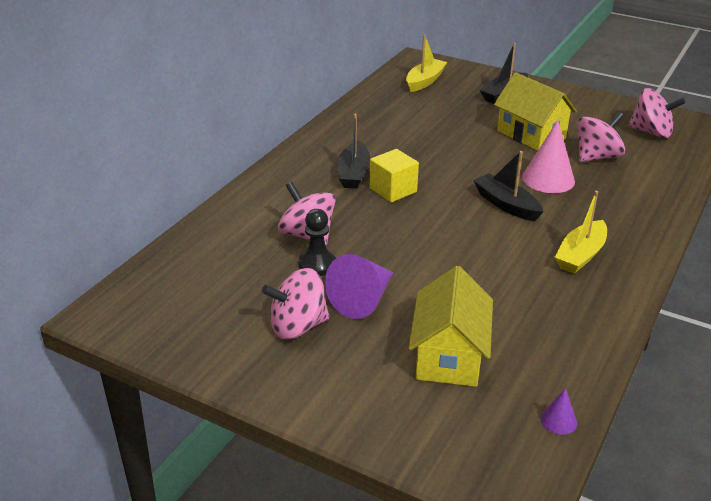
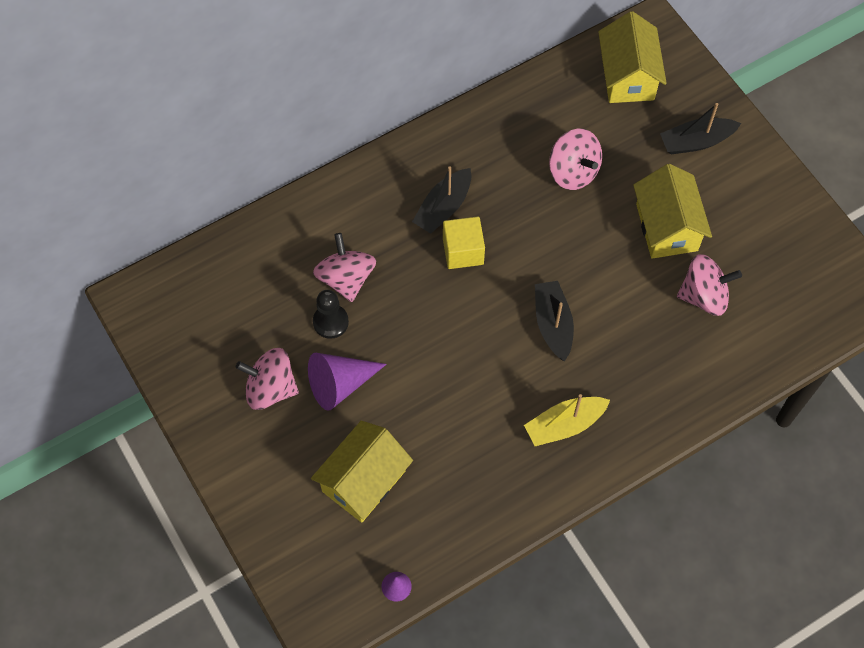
camera: 30 degrees right, 30 degrees up
(424, 81) = (627, 76): yellow boat -> yellow house
(548, 179) = (624, 306): pink cone -> none
(651, 132) = (801, 283): pink spinning top -> pink spinning top (573, 172)

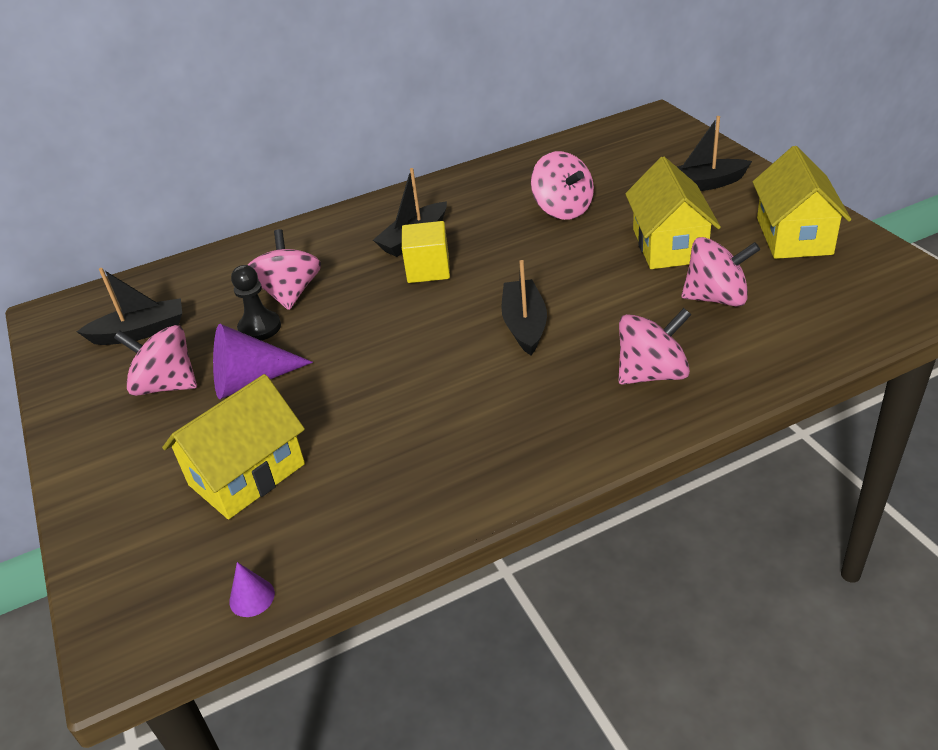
camera: 10 degrees right, 25 degrees down
(225, 325) = (140, 332): none -> black boat
(564, 425) = (528, 417): yellow boat -> none
(627, 76) = (627, 147): yellow house -> yellow house (794, 236)
(654, 381) = (652, 374): none -> pink spinning top

